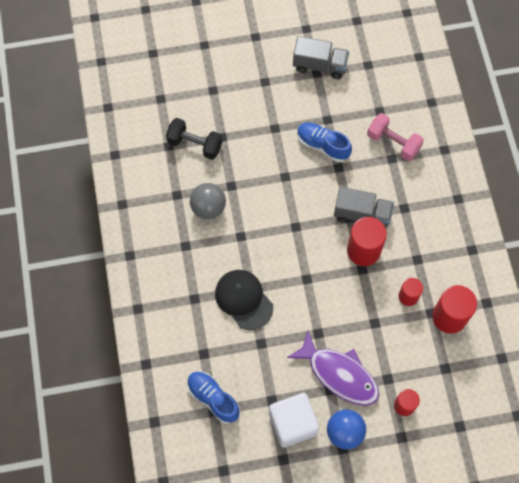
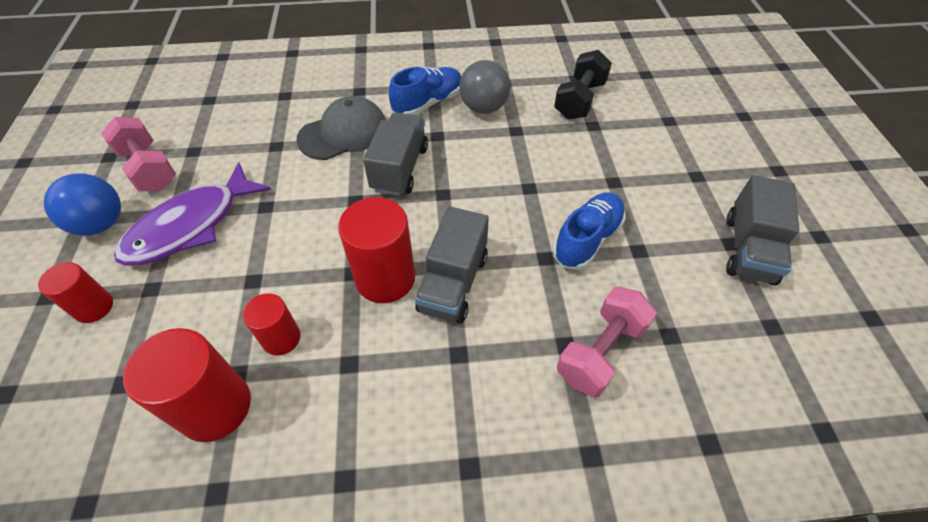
camera: 95 degrees right, 15 degrees down
(213, 398) = (224, 100): blue shoe -> blue shoe (428, 103)
(243, 299) = (343, 133): black cap -> grey cap
(276, 256) = (400, 168): none -> grey truck
(293, 423) = (149, 169): white cube -> pink dumbbell

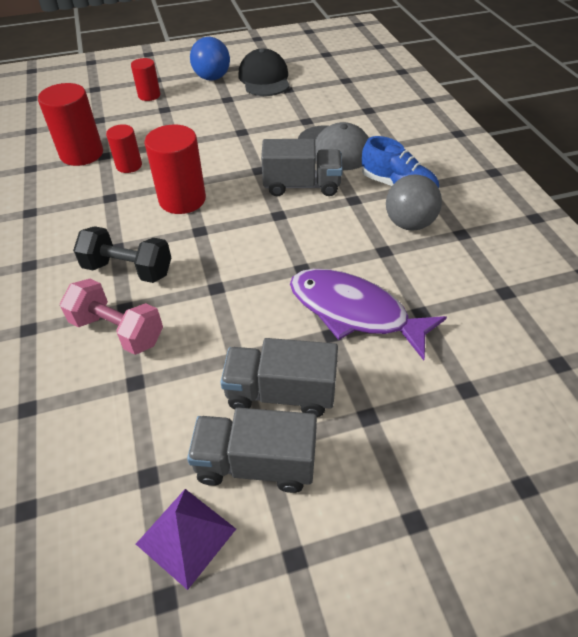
camera: 80 degrees right, 5 degrees down
(149, 169) = (264, 79): pink dumbbell -> black cap
(191, 226) = (217, 108): purple fish -> purple fish (354, 312)
(453, 283) = (181, 235): grey truck -> grey truck (280, 393)
(579, 100) = (462, 298): black dumbbell -> black dumbbell (128, 270)
(587, 239) = (243, 315): blue shoe -> none
(820, 301) = (186, 536): none -> purple pyramid

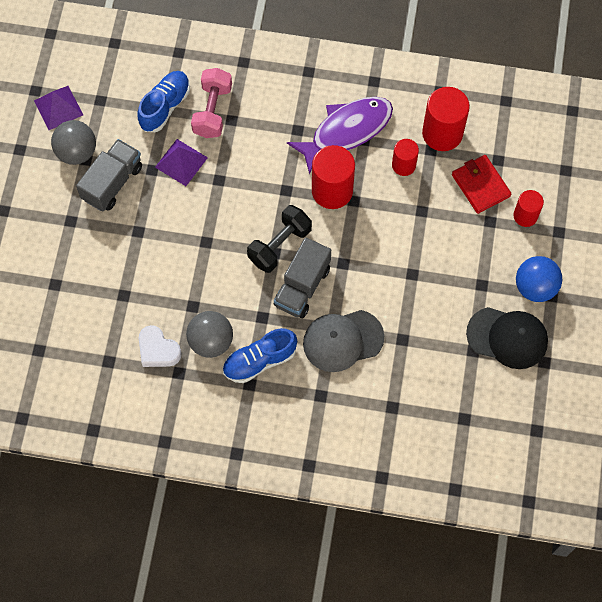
camera: 115 degrees right, 20 degrees up
(117, 331) = (212, 111): pink dumbbell -> pink dumbbell turned 45 degrees counterclockwise
(128, 270) = (268, 131): black dumbbell -> black dumbbell (279, 245)
(129, 385) = (165, 106): none -> blue shoe
(130, 121) = (480, 185): none -> red wallet
(209, 332) = (181, 162): none -> purple pyramid
(255, 464) = (77, 152): grey truck -> grey ball
(354, 312) = (148, 254): purple fish -> purple fish (346, 131)
(454, 258) = (158, 350): none -> white heart

